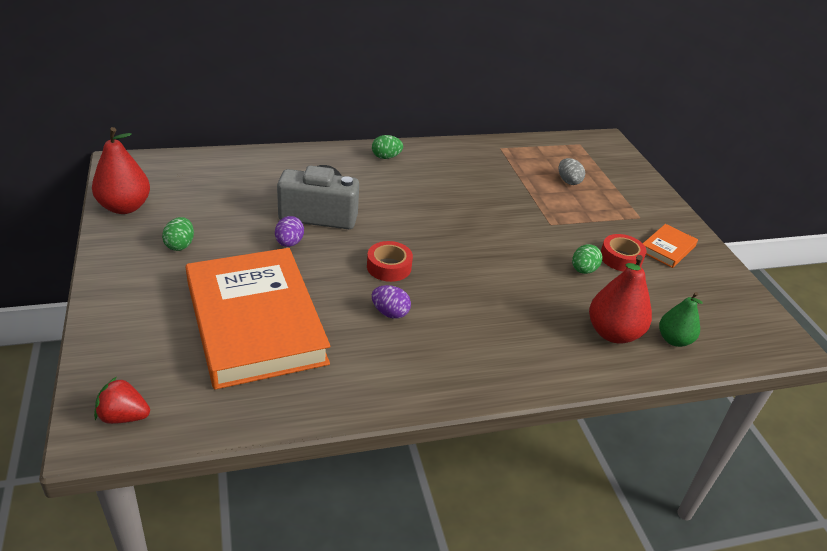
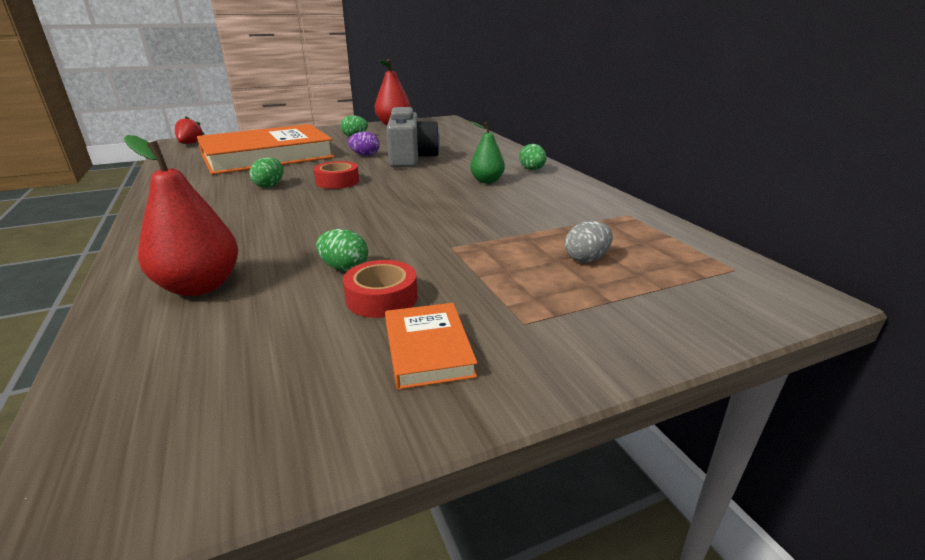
camera: 85 degrees right, 10 degrees down
(390, 313) = (270, 186): purple egg -> green egg
(667, 248) = (428, 349): orange book -> orange book turned 45 degrees clockwise
(674, 340) = (162, 337): green pear -> green pear (487, 181)

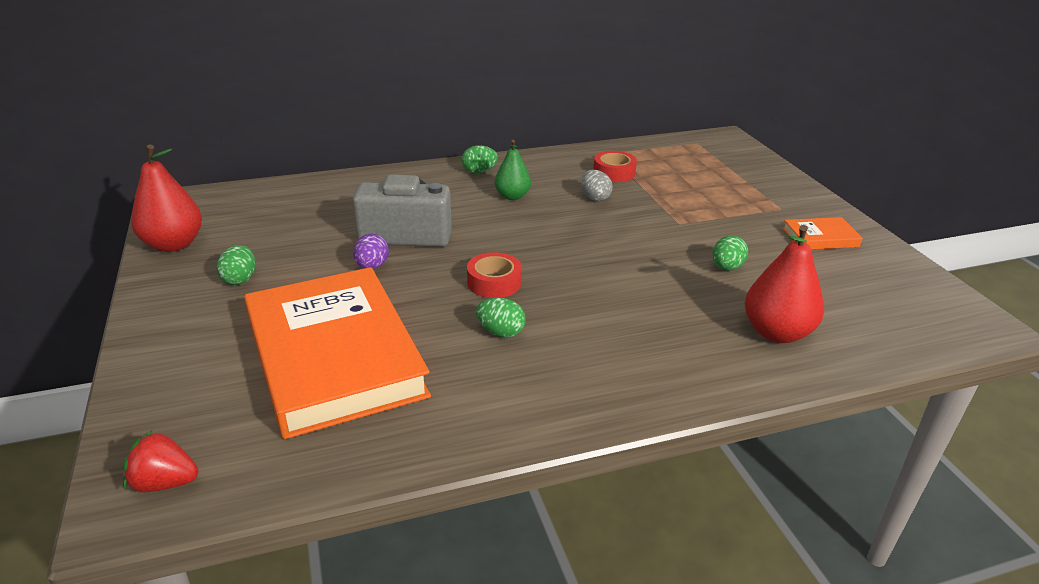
camera: 85 degrees left, 5 degrees up
(382, 298) = (768, 252): red tape -> red tape (614, 173)
(586, 259) = (691, 179): grey egg -> grey egg (594, 198)

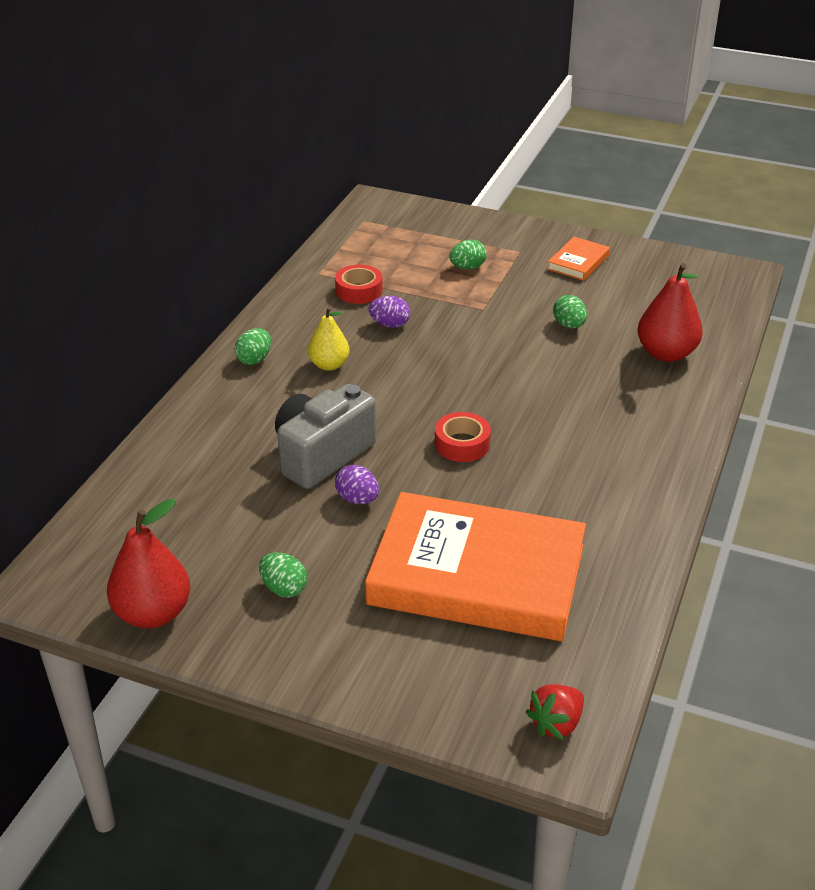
camera: 50 degrees left, 5 degrees up
(500, 332) = (536, 474): green egg -> green egg (467, 267)
(512, 196) = (329, 365): green pear -> yellow pear
(594, 198) = (390, 324): grey egg -> purple egg

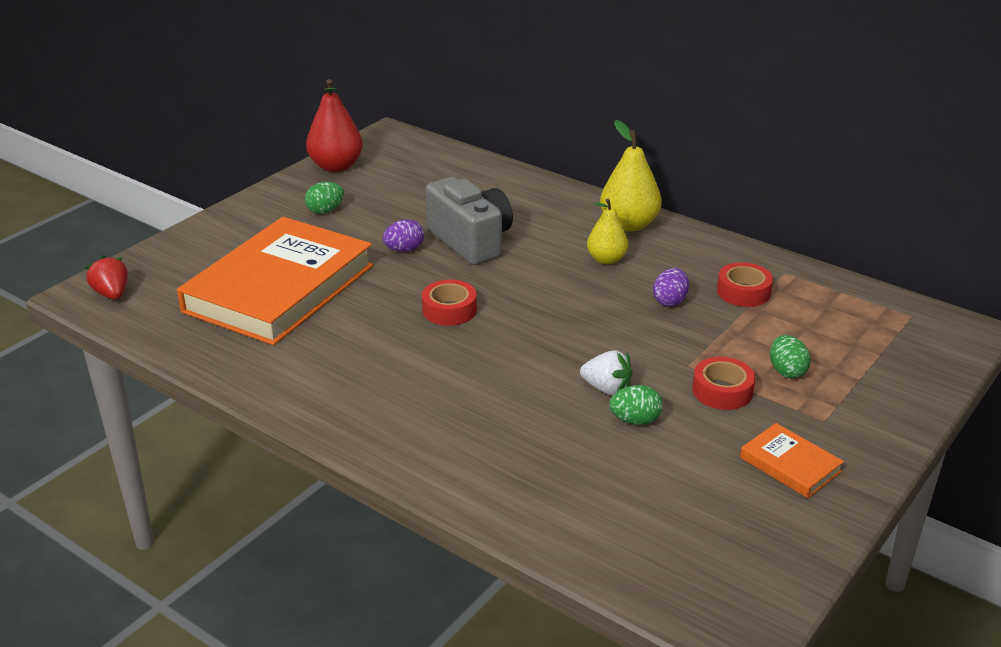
camera: 105 degrees right, 5 degrees down
(254, 359) = (629, 225): green egg -> yellow pear
(508, 292) = (722, 391): none -> red tape
(536, 342) = (607, 389): none -> white strawberry
(666, 353) = (549, 482): red pear -> none

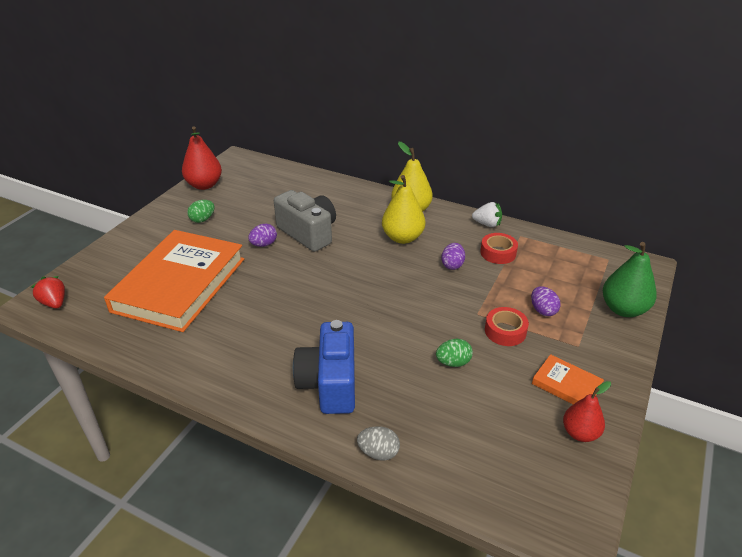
camera: 10 degrees left, 5 degrees up
(449, 310) = (304, 288): red tape -> none
(457, 425) = (329, 383): none -> blue camera
(503, 510) = (378, 452): none -> grey egg
(606, 259) = (402, 238): yellow pear -> yellow pear, size x1.54
(607, 389) = (427, 339): white strawberry -> white strawberry (487, 224)
(786, 371) = (543, 310): green egg -> purple egg
(790, 522) = (580, 433): none -> red pear
(910, 382) = (623, 309): none -> green pear

